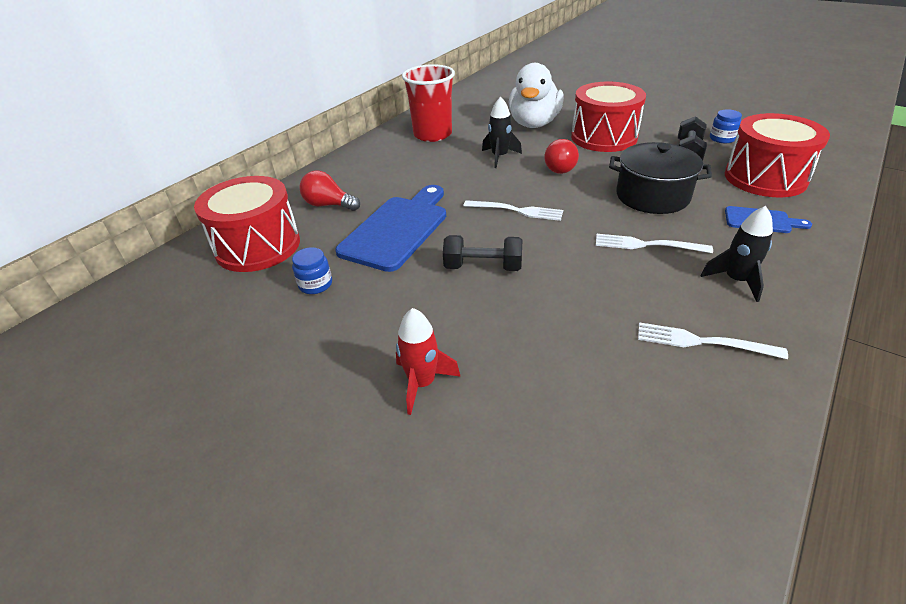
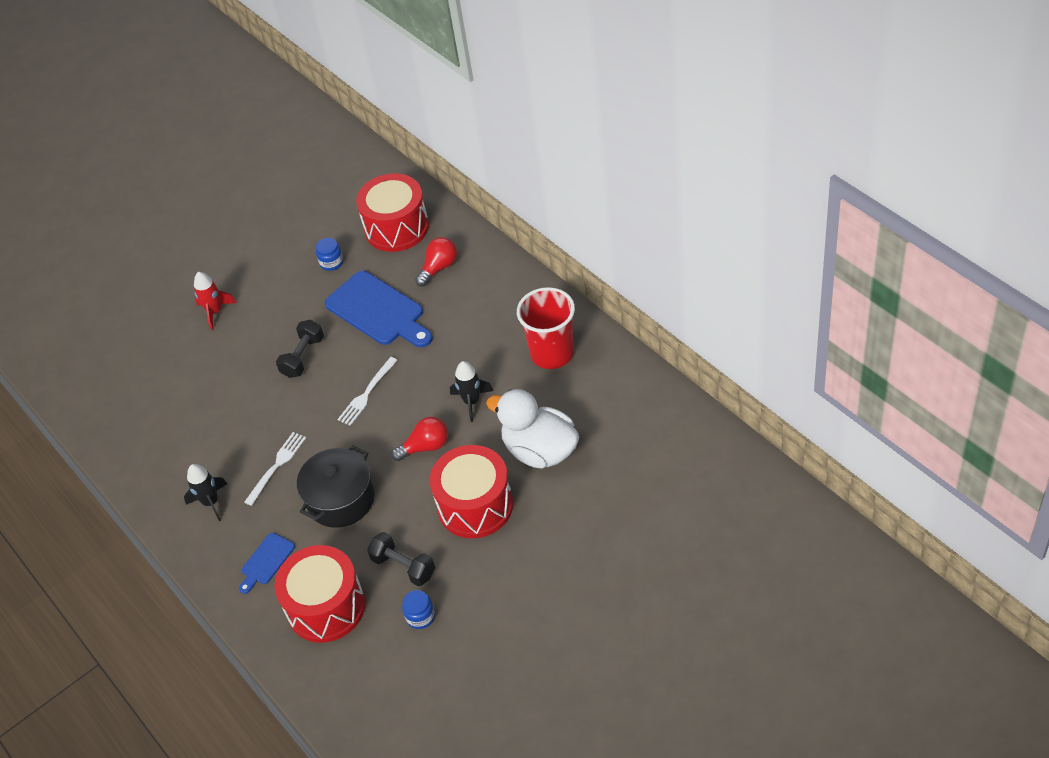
camera: 110 degrees right, 10 degrees up
(561, 167) = (425, 447): red light bulb -> red light bulb turned 120 degrees clockwise
(702, 342) = (172, 454): white fork -> none

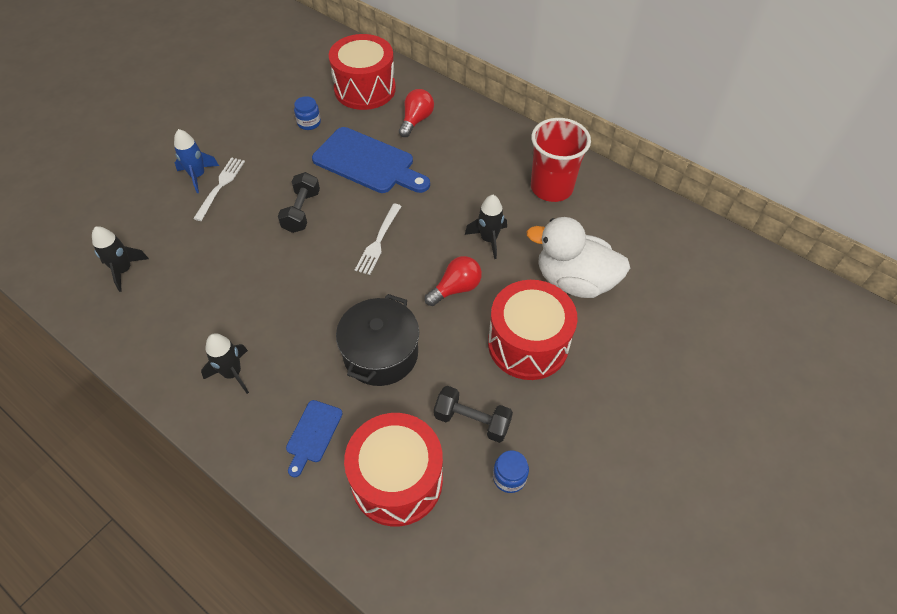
camera: 20 degrees left, 5 degrees up
(135, 400) = (124, 270): none -> black rocket
(215, 312) = (198, 176): red rocket -> blue rocket
(277, 465) = (300, 324): white fork -> white fork (220, 186)

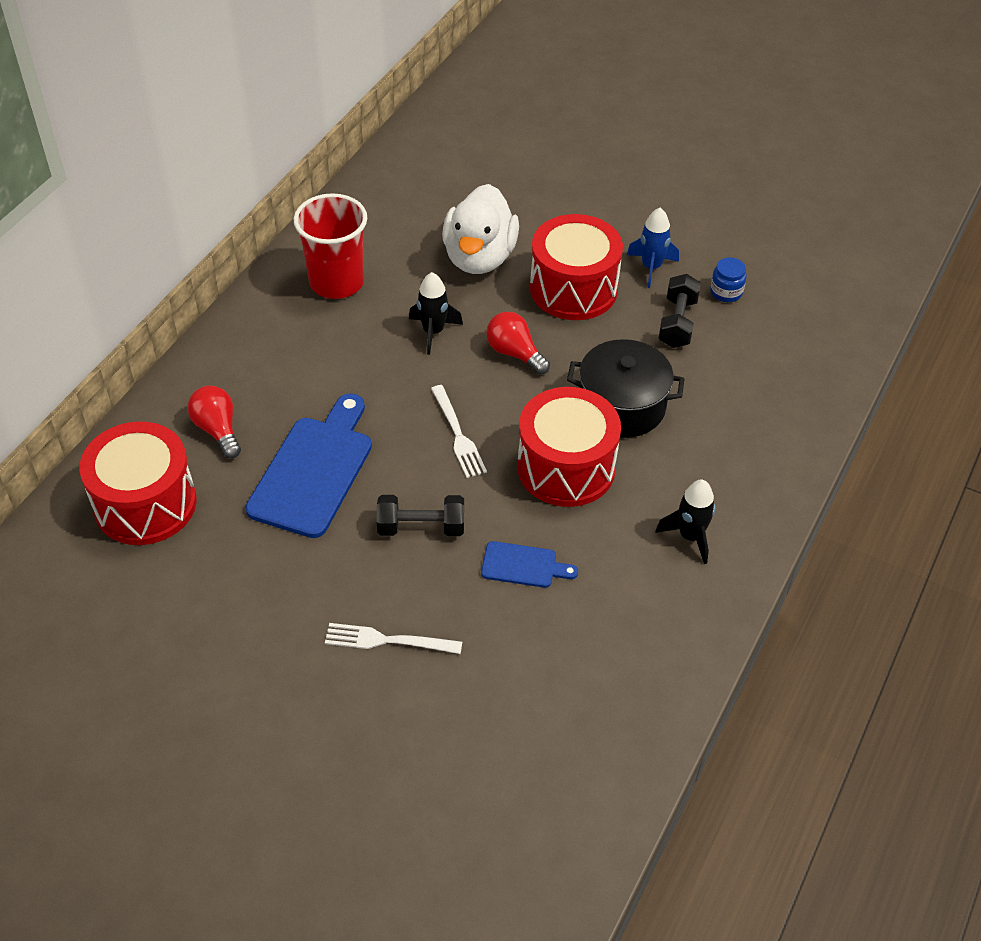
camera: 100 degrees left, 5 degrees down
(124, 270) = (572, 712): black rocket -> none
(198, 176) = (370, 678): blue rocket -> blue rocket (651, 267)
(309, 123) = (232, 560): blue jar -> none
(313, 434) = (737, 445): blue cutting board -> blue cutting board (523, 566)
(378, 241) = (458, 435): white fork -> white fork turned 60 degrees clockwise
(397, 480) = (760, 370): red drum -> red drum (566, 467)
(416, 120) = (217, 430): red light bulb -> red light bulb turned 45 degrees clockwise

